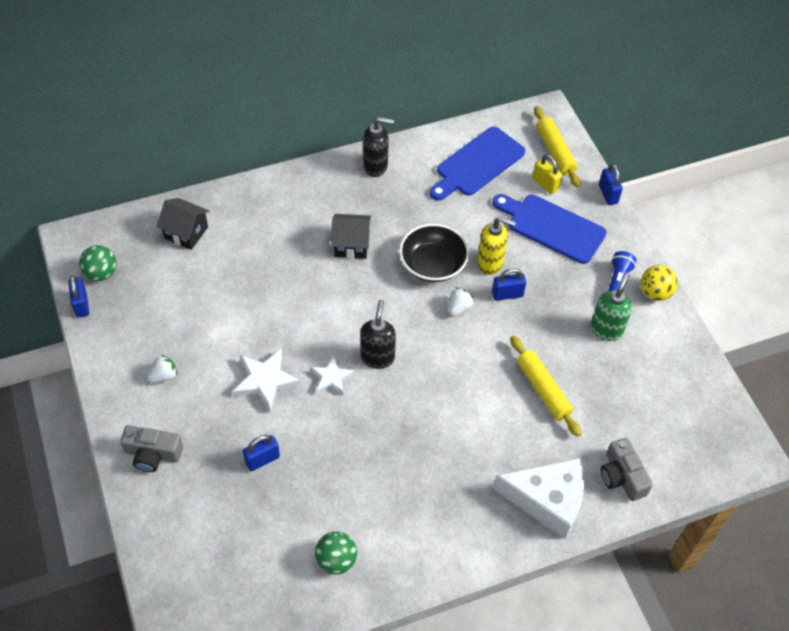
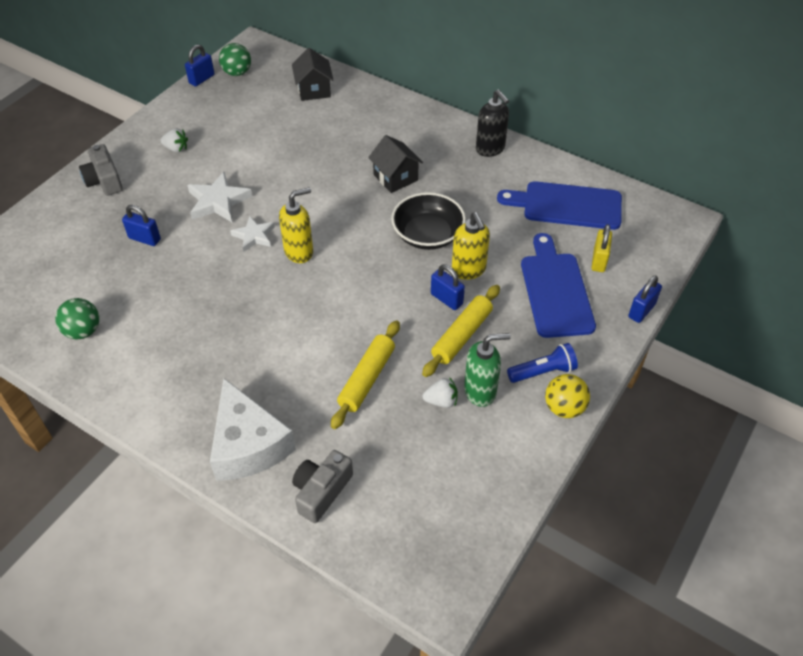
camera: 55 degrees right, 5 degrees down
(377, 357) = (299, 252): black soap dispenser -> yellow soap dispenser
(459, 308) = (399, 275): white strawberry -> white strawberry (441, 401)
(555, 151) = (645, 247): yellow rolling pin -> yellow rolling pin (461, 335)

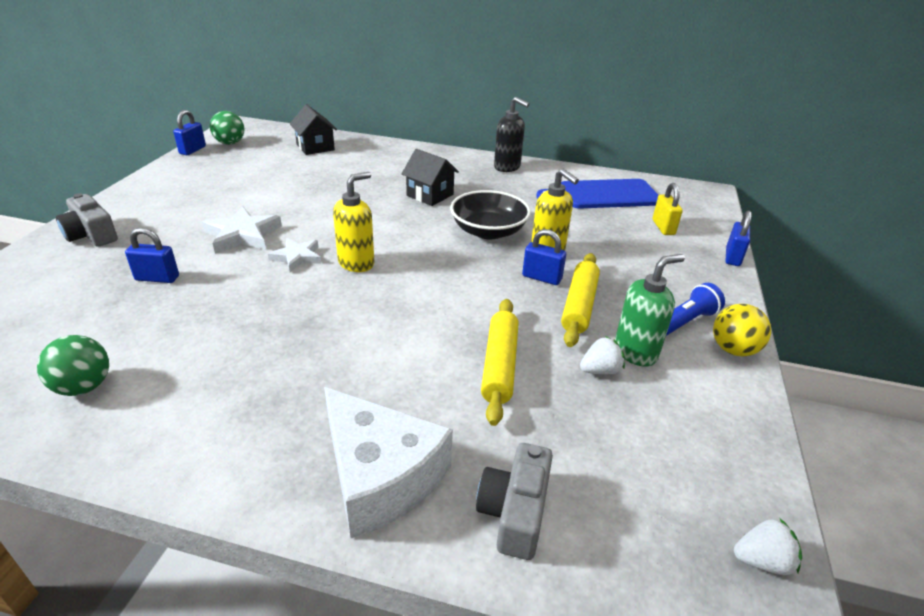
camera: 20 degrees left, 15 degrees down
(176, 148) = (178, 200): white strawberry -> white strawberry (762, 561)
(555, 290) = (643, 254): blue cutting board -> none

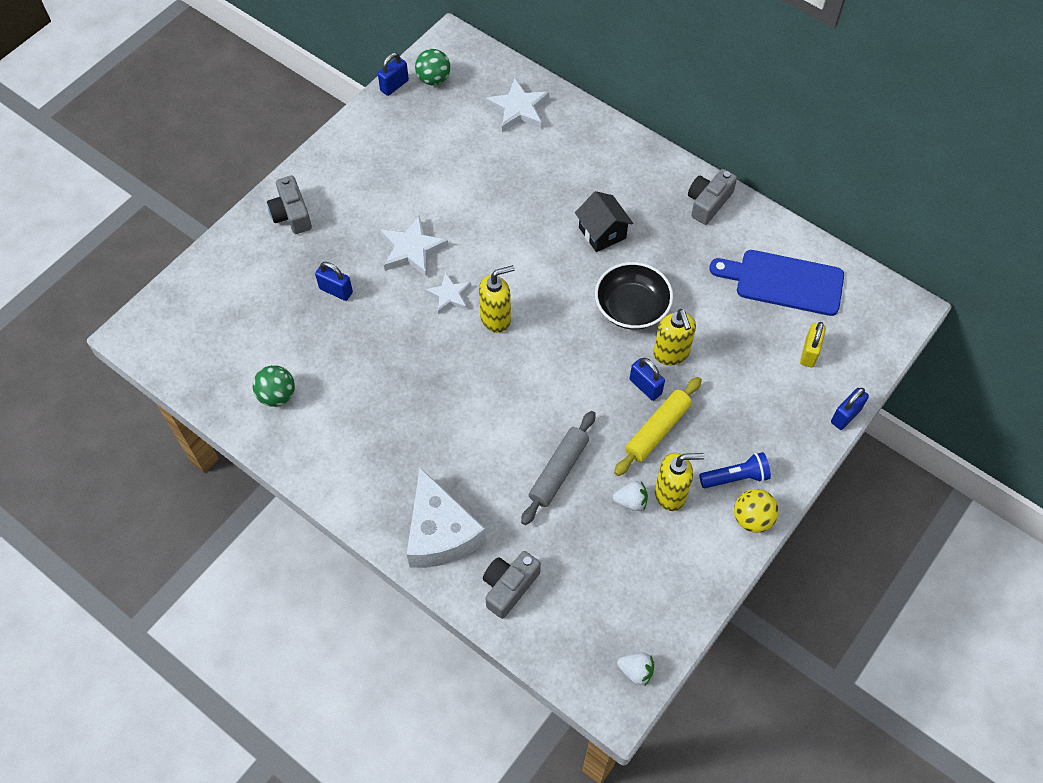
camera: 25 degrees right, 25 degrees up
(315, 147) = (518, 109): black house -> white star
(500, 365) = (559, 471): yellow rolling pin -> grey rolling pin
(507, 167) = (708, 202): black soap dispenser -> grey camera
(635, 352) = (670, 494): green soap dispenser -> yellow soap dispenser

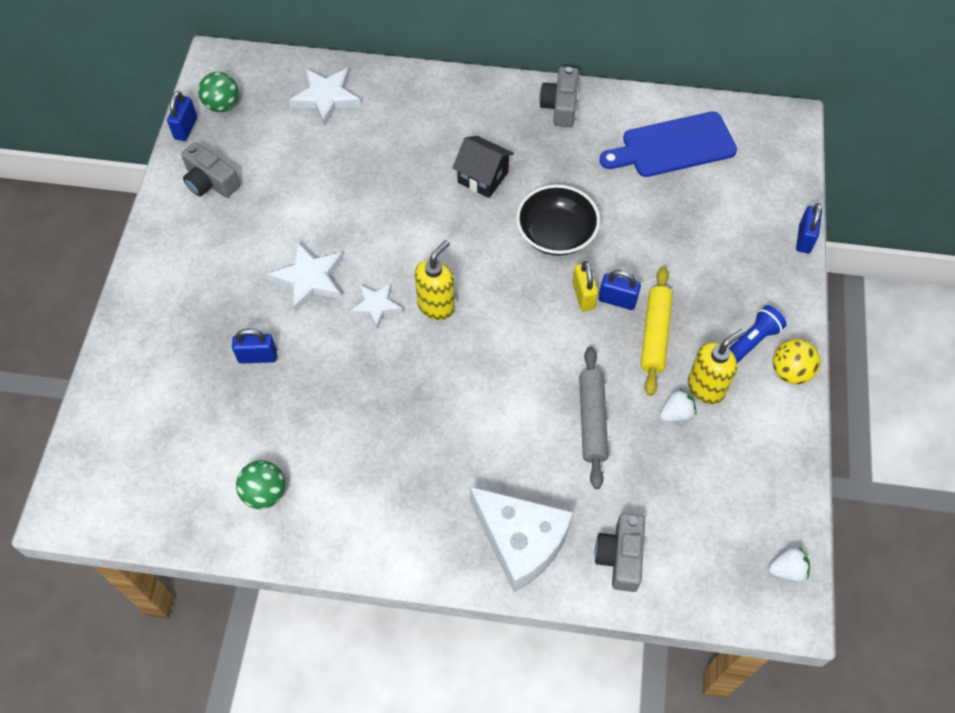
camera: 30 degrees left, 0 degrees up
(291, 214) = (160, 302): grey camera -> grey camera (210, 182)
(671, 354) = (620, 258): yellow soap dispenser -> none
(809, 352) = (737, 198): yellow padlock -> yellow padlock (583, 295)

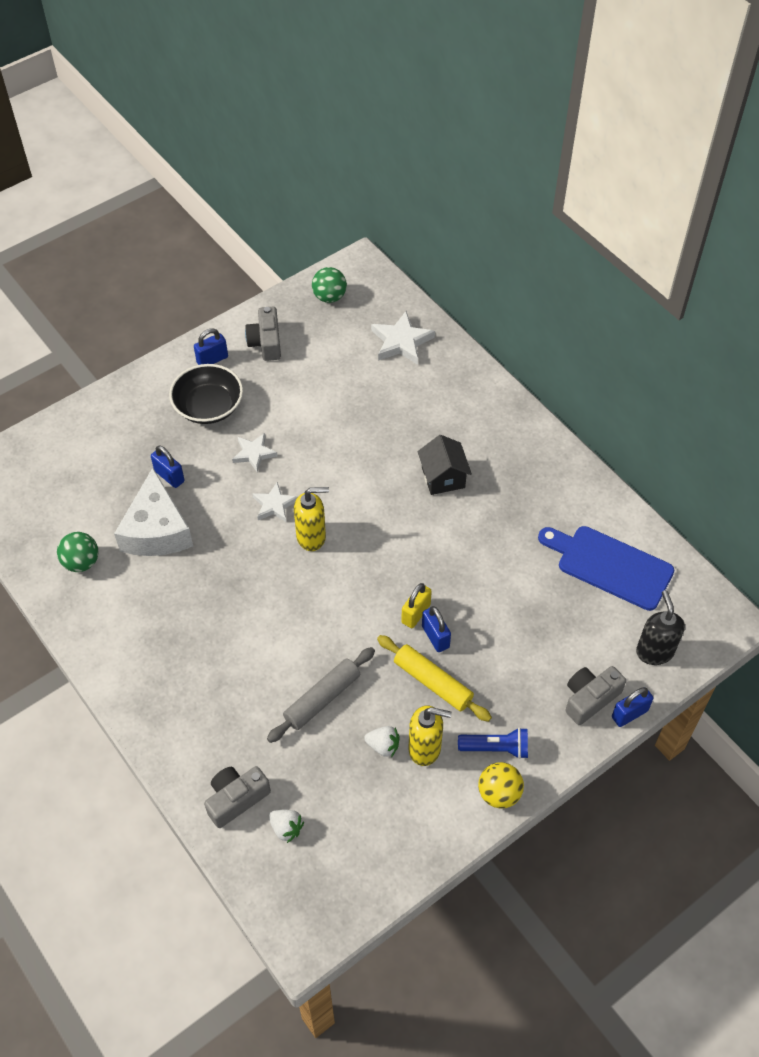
camera: 45 degrees right, 5 degrees down
(186, 128) = (290, 295): blue padlock -> blue padlock (212, 360)
(309, 279) = (254, 453): white star -> white star, size x0.66
(520, 541) = (188, 730): white cheese -> white cheese (157, 530)
(556, 234) = (448, 556): black bowl -> black bowl (208, 407)
(560, 106) = (559, 471): grey camera -> grey camera (590, 698)
(654, 335) = (433, 682): yellow rolling pin -> yellow rolling pin turned 75 degrees clockwise
(770, 182) = (654, 651): none -> black soap dispenser
(787, 570) = (332, 914): white strawberry -> white strawberry (286, 828)

